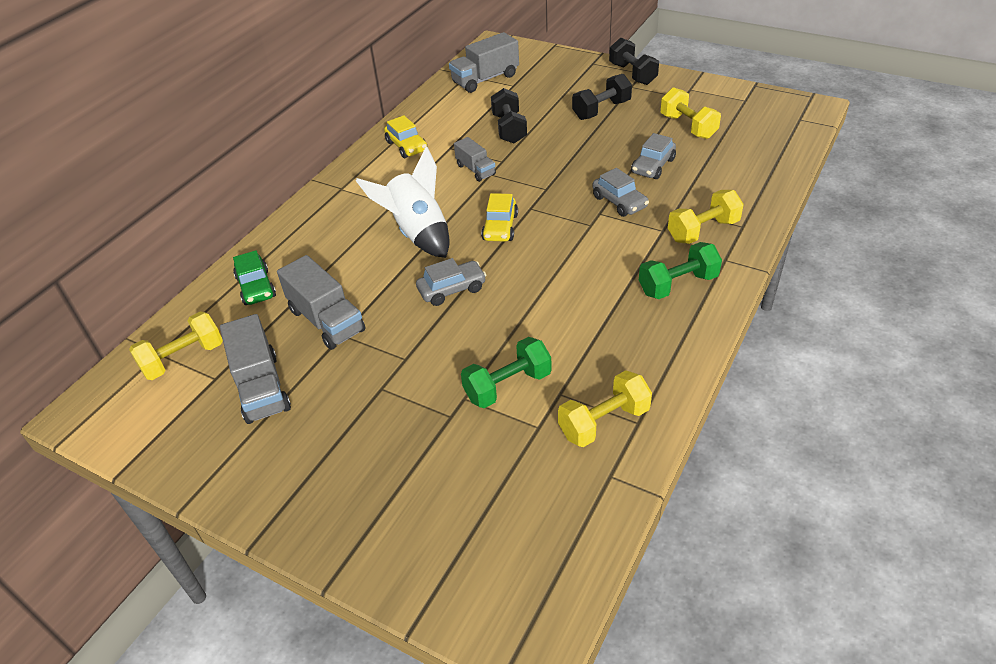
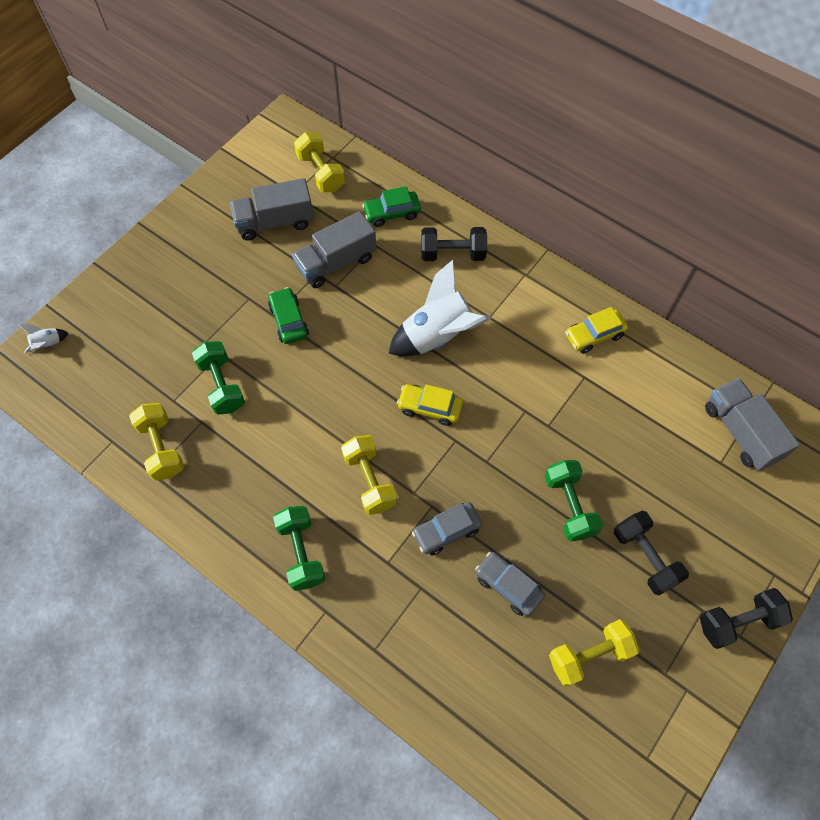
camera: 95 degrees right, 20 degrees up
(411, 345) = (289, 321): none -> green car
(452, 289) = (349, 357): grey car -> none
(475, 170) = (536, 397): grey truck -> none
(480, 605) = (48, 344): none -> white rocket
(509, 129) = (615, 443): black dumbbell -> black dumbbell (452, 254)
(572, 145) = (569, 506): none -> green dumbbell
(703, 231) = (377, 604): yellow dumbbell -> yellow dumbbell (370, 480)

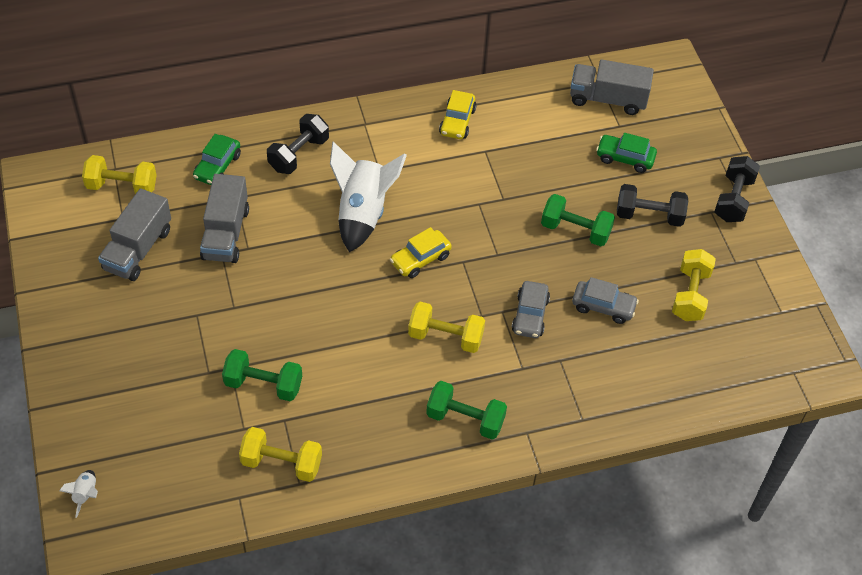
camera: 55 degrees left, 10 degrees down
(289, 321) = (248, 300): green car -> green car (625, 158)
(508, 586) = (603, 307): grey car -> grey car turned 150 degrees counterclockwise

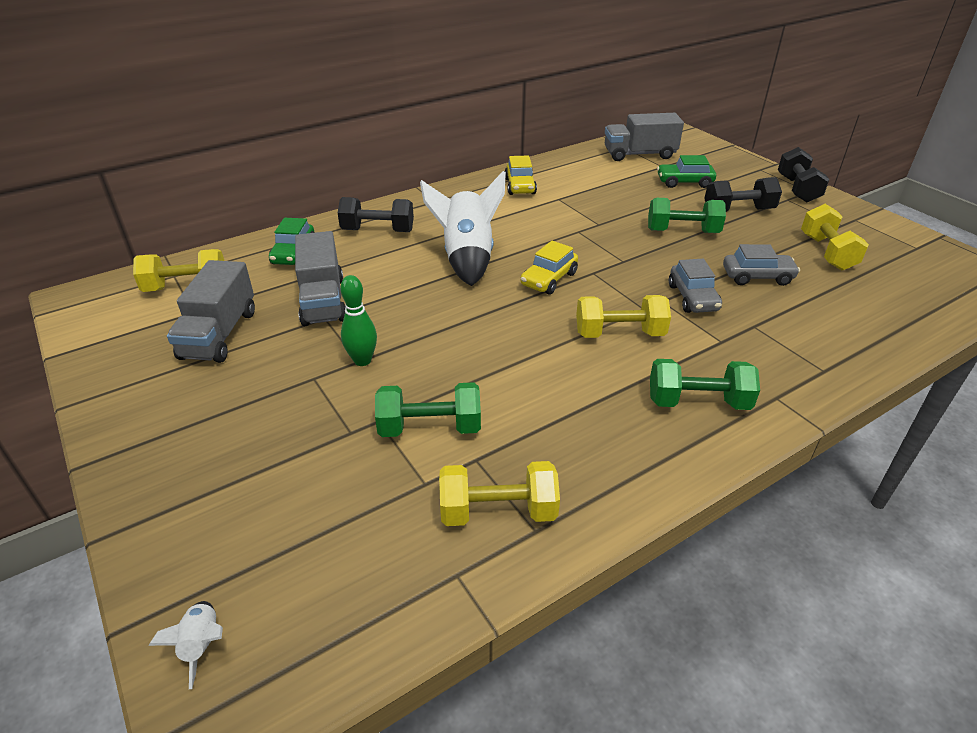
camera: 15 degrees left, 15 degrees down
(237, 308) = (362, 360): none -> green bowling pin
(298, 154) = (378, 231): black dumbbell -> black dumbbell turned 75 degrees clockwise

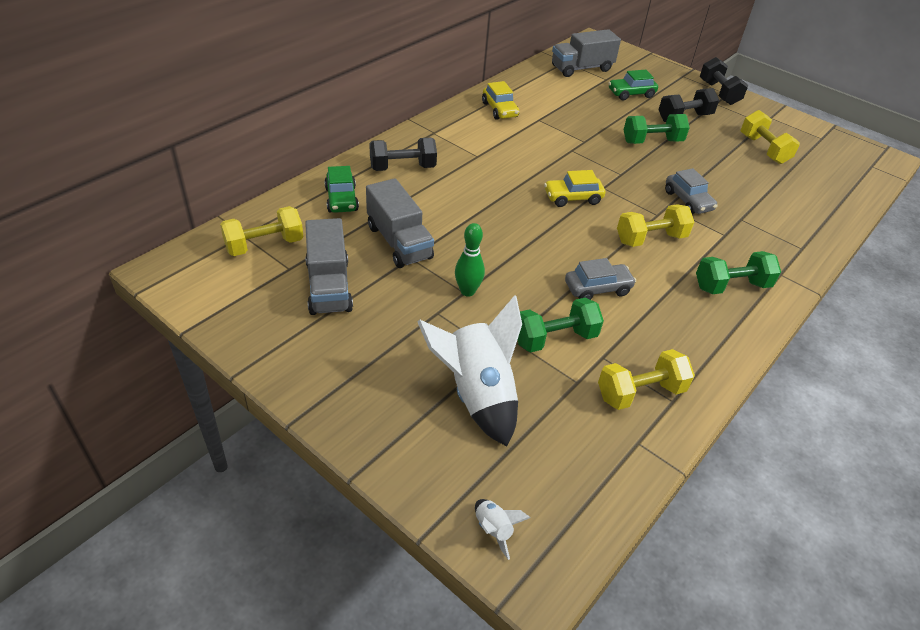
camera: 20 degrees left, 5 degrees up
(467, 258) = (496, 186): white rocket -> white rocket (477, 394)
(549, 279) = (572, 198): yellow car -> yellow car turned 60 degrees clockwise
(757, 277) = (724, 176): grey car -> grey car (597, 288)

